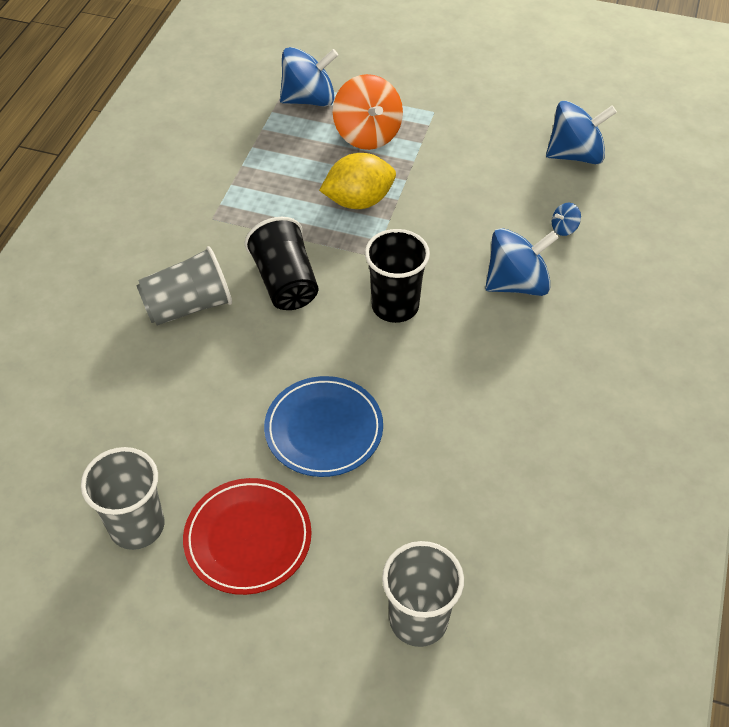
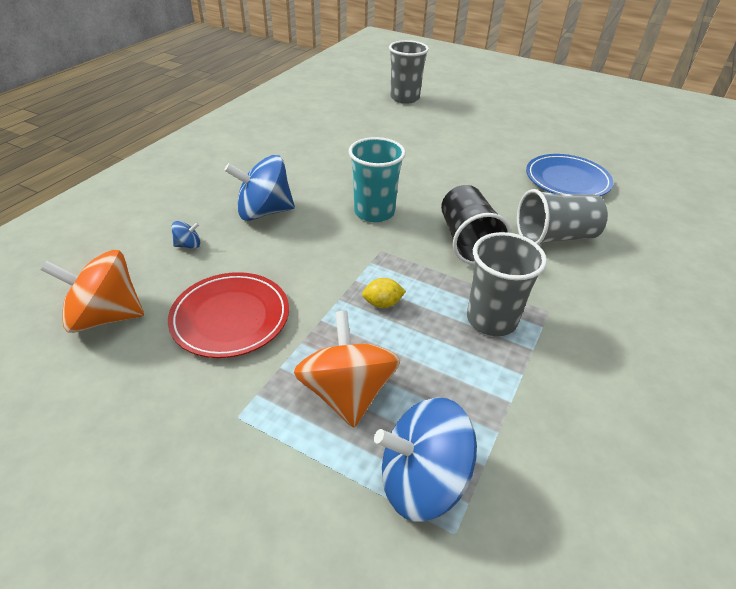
camera: 170 degrees left, 10 degrees down
(137, 526) = (558, 139): grey cup -> grey cup (491, 319)
(248, 538) = (492, 128): red plate -> red plate (230, 317)
(324, 429) = (444, 158): blue plate -> blue plate (567, 180)
(358, 201) = (382, 303): yellow lemon -> yellow lemon, size x0.49
(395, 306) = (374, 212): black cup -> turquoise cup
(575, 155) = (106, 316): blue spinning top -> orange spinning top

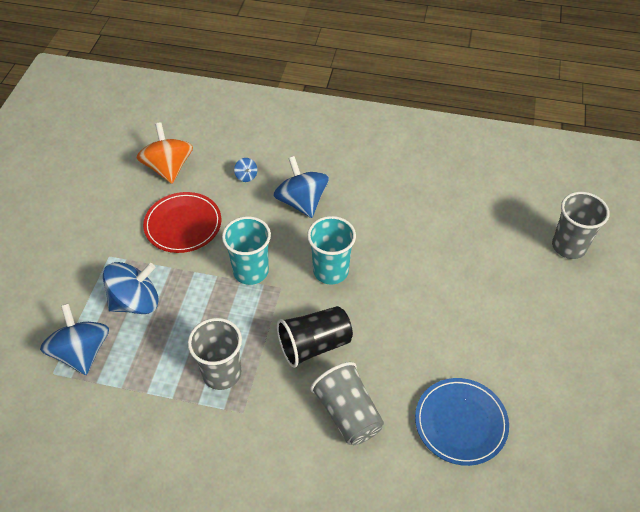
camera: 75 degrees right, 10 degrees up
(346, 269) = (251, 271): none -> turquoise cup
(347, 392) = (136, 302): orange spinning top -> blue spinning top
(382, 303) = (219, 302): yellow lemon -> none

